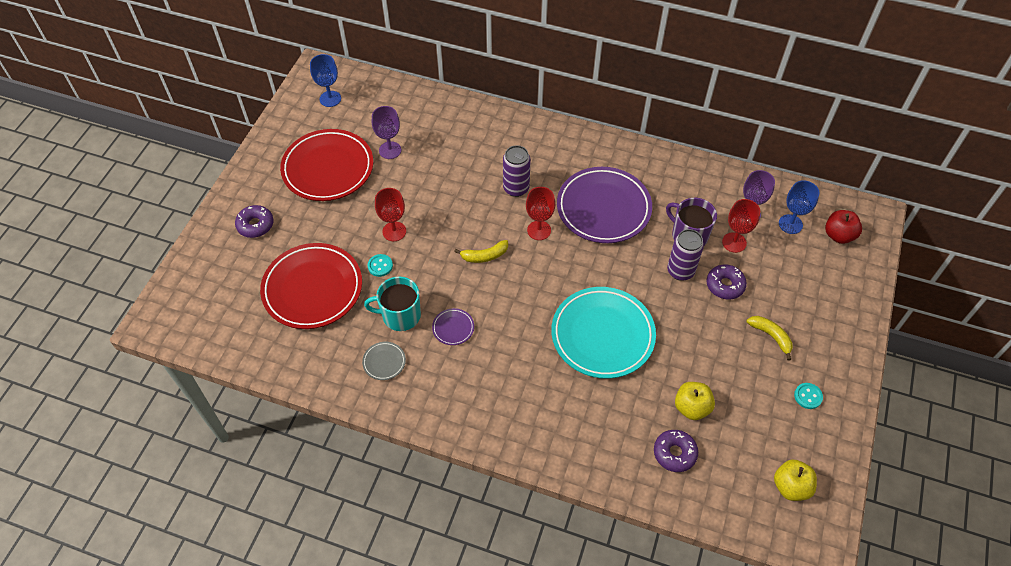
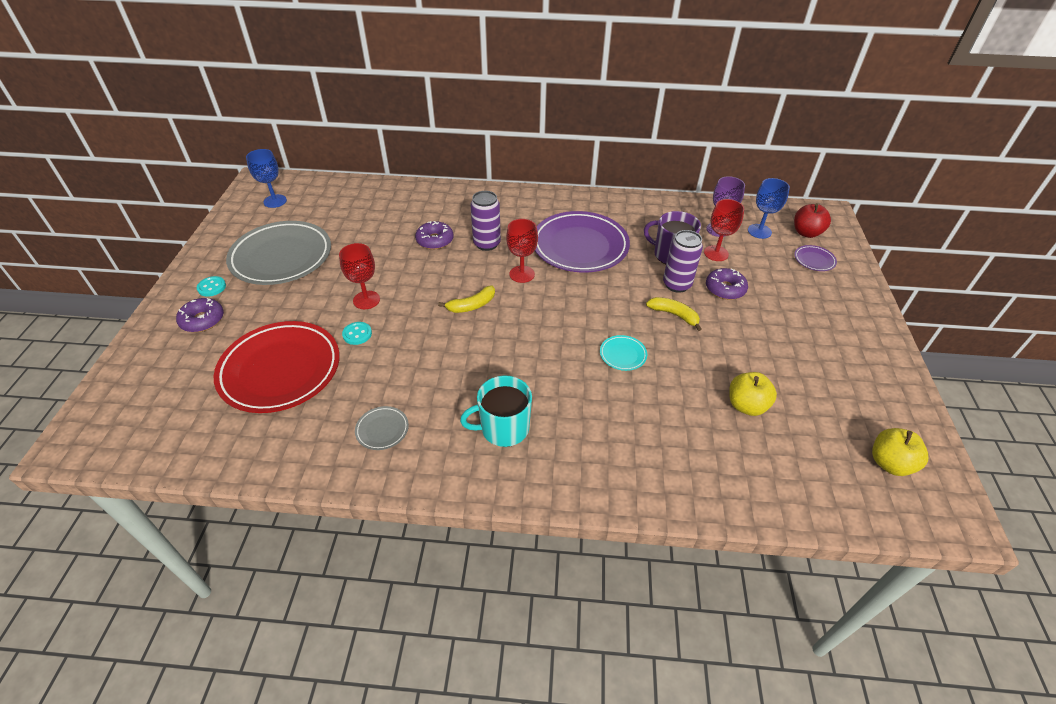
camera: 15 degrees left, 10 degrees down
(328, 168) = (281, 257): red plate -> grey plate
(390, 150) = (347, 232): purple goblet -> none
(400, 315) = (391, 378): turquoise mug -> turquoise mug (503, 428)
(453, 328) = (456, 379): purple plate -> purple plate (814, 260)
(602, 335) = (623, 355): turquoise plate -> turquoise plate, size x0.41
(674, 453) = (750, 456): purple donut -> purple donut (435, 240)
(771, 336) = (791, 324): yellow banana -> yellow banana (674, 315)
(808, 396) = (856, 370): turquoise button -> turquoise button (212, 287)

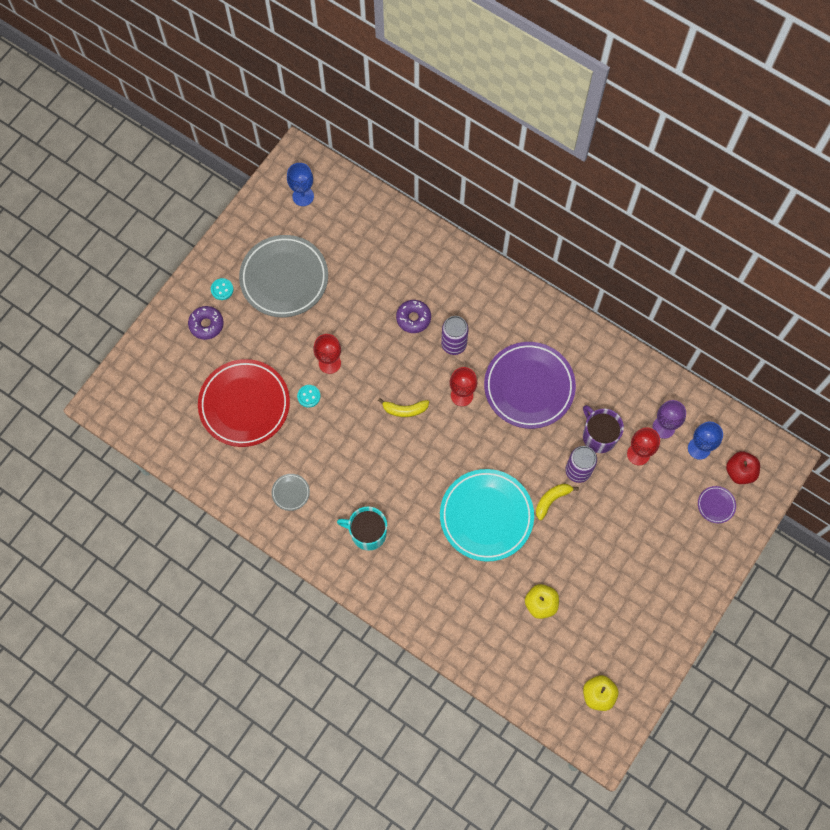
camera: 30 degrees right, 25 degrees up
(623, 355) = (486, 516): turquoise plate -> turquoise plate, size x2.45
(674, 315) = (552, 500): yellow banana -> yellow banana turned 105 degrees counterclockwise
(725, 289) = (613, 495): purple donut -> none

